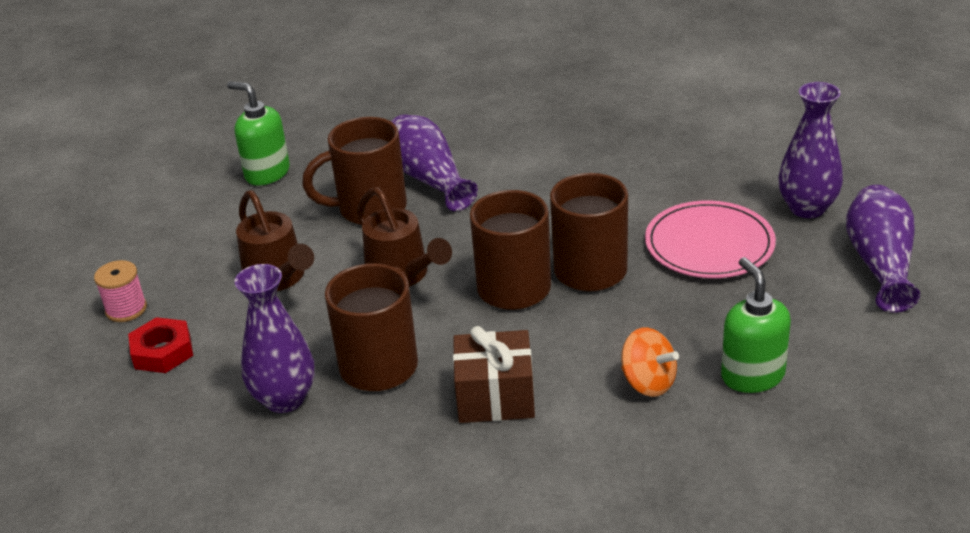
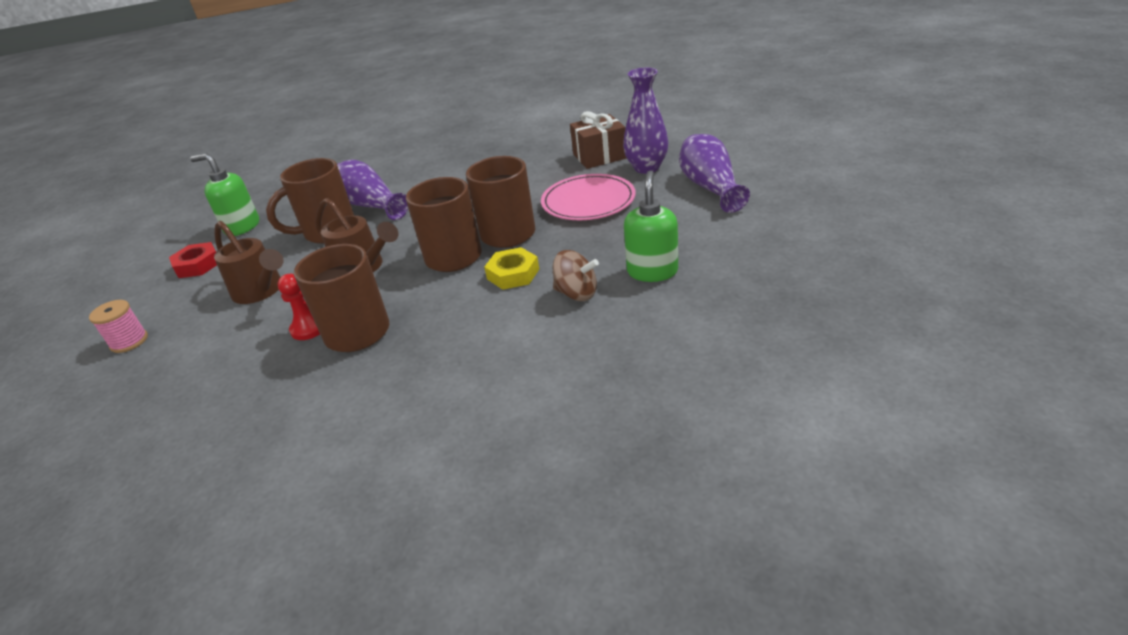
camera: 15 degrees left, 0 degrees up
(162, 352) = (165, 365): red nut -> red nut (198, 265)
(285, 399) = (280, 375): purple vase -> none
(325, 346) = (309, 328): none -> red pawn
(495, 397) = (459, 331): brown gift -> brown gift (599, 156)
(579, 333) = (513, 274): none -> yellow nut
(648, 382) = (576, 293): orange spinning top -> brown spinning top
(752, 375) = (652, 271): green soap dispenser -> green soap dispenser turned 45 degrees clockwise

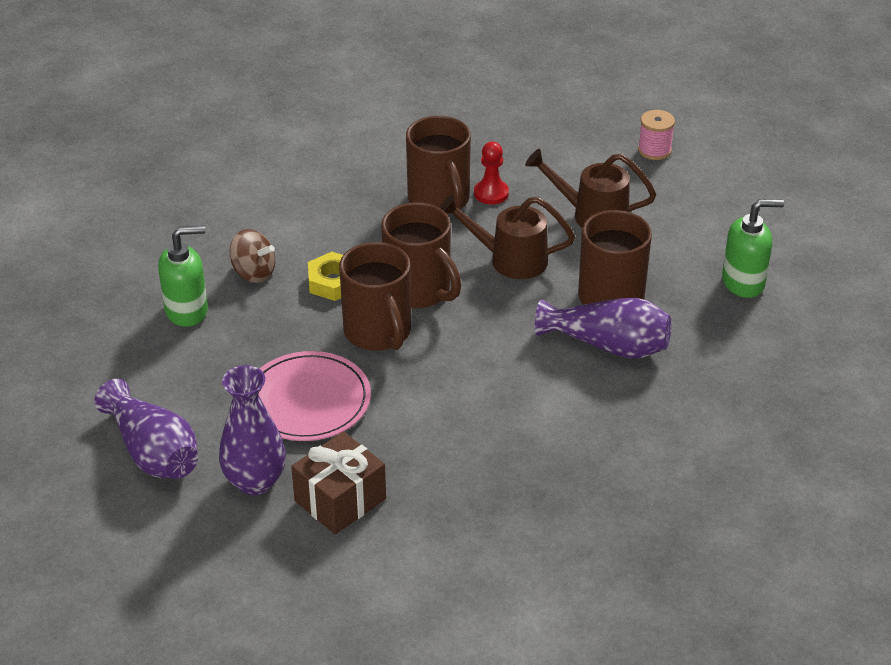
camera: 150 degrees right, 5 degrees up
(198, 265) = (716, 227): red nut -> none
(576, 293) = (253, 273): brown spinning top -> brown spinning top turned 150 degrees counterclockwise
(652, 271) = (187, 311): green soap dispenser -> green soap dispenser turned 90 degrees counterclockwise

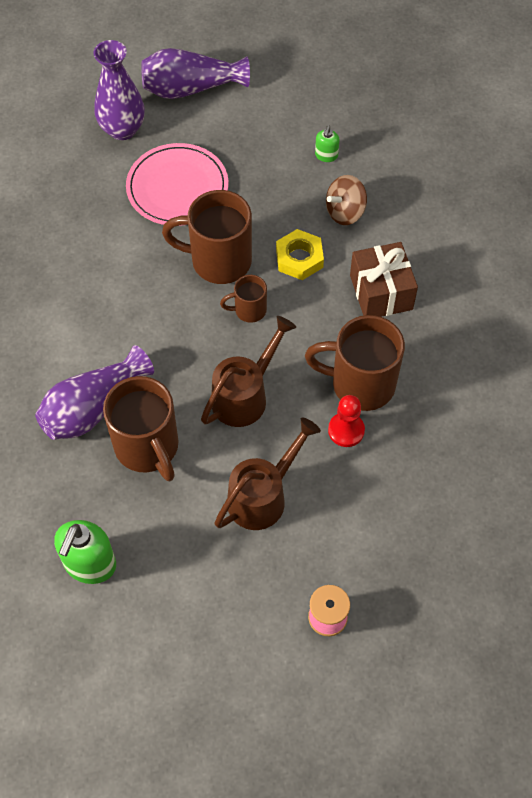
camera: 120 degrees right, 20 degrees up
(187, 311) = (326, 155): green soap dispenser -> green soap dispenser, size x0.52
(340, 500) = (71, 166): brown gift -> brown gift (381, 292)
(419, 291) = (249, 310): brown mug -> brown mug, size x0.52

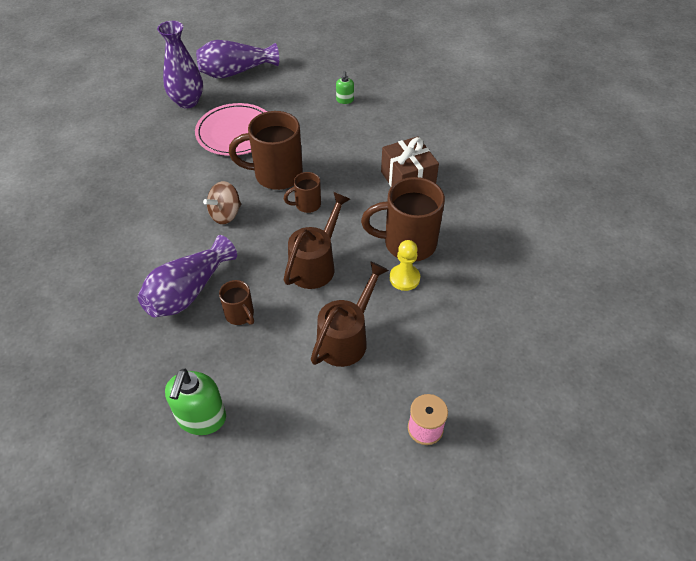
camera: 10 degrees left, 10 degrees down
(148, 447) = (240, 315): brown mug -> brown mug, size x0.52
(299, 258) = (339, 166): yellow nut -> none
(345, 212) = (367, 132): brown spinning top -> brown spinning top (225, 214)
(346, 430) = (404, 278): red pawn -> yellow pawn

